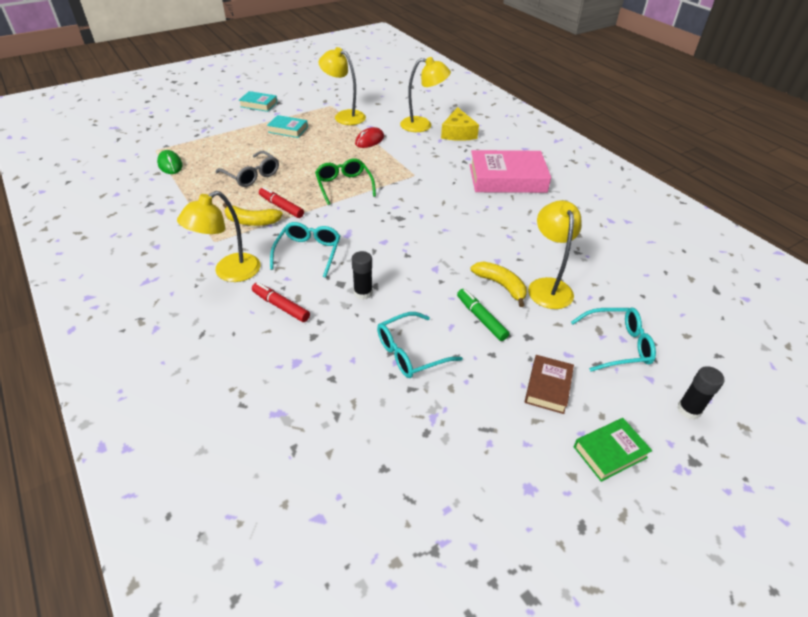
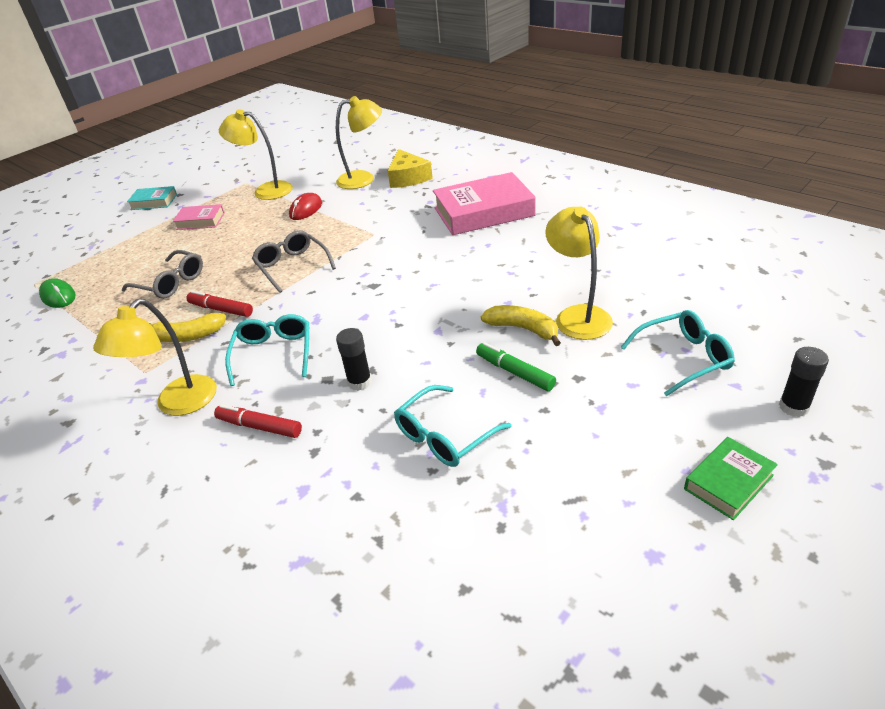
camera: 10 degrees left, 5 degrees down
(288, 130) = (200, 221): turquoise book -> pink book
(344, 185) = (292, 266): green glasses -> grey glasses
(548, 387) = (625, 428): brown book -> none

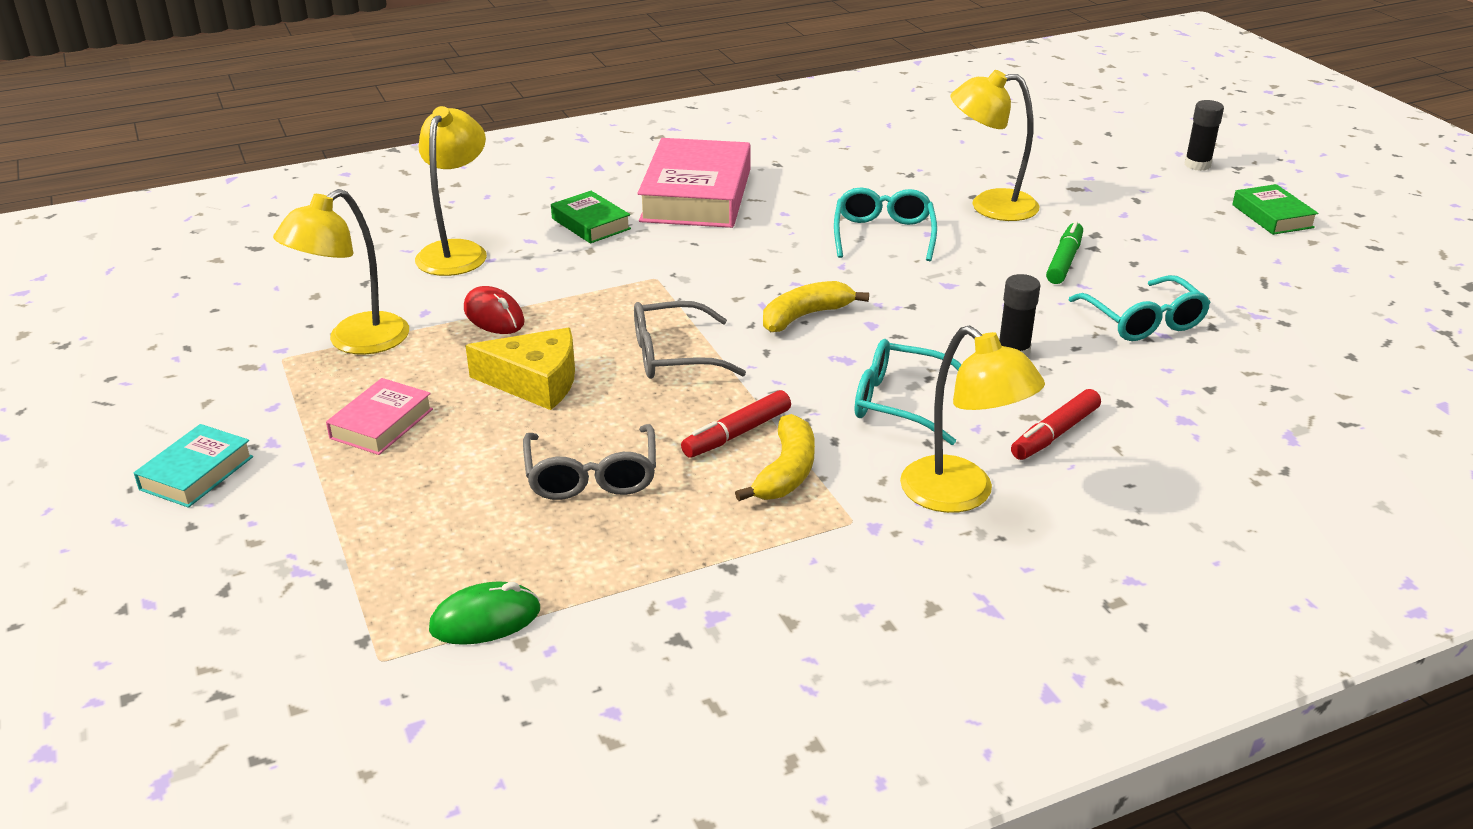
camera: 70 degrees left, 5 degrees down
(171, 283) = (591, 476): grey glasses -> grey glasses turned 120 degrees clockwise
(408, 178) = (510, 219): yellow cheese -> yellow cheese (535, 382)
(421, 197) = (591, 224): none -> green book
(515, 372) = (1064, 261): green marker -> green marker turned 135 degrees clockwise
(523, 329) = (989, 238): yellow banana -> yellow banana (805, 316)
(683, 358) = (1101, 182): turquoise glasses -> turquoise glasses (883, 234)

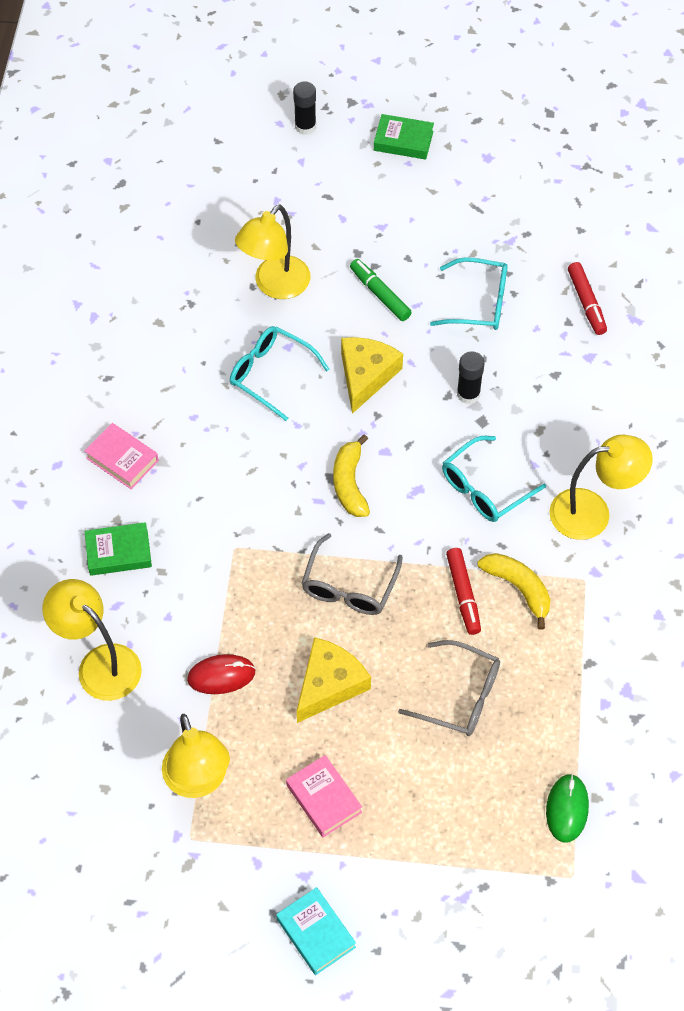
camera: 60 degrees left, 25 degrees up
(696, 195) = (122, 459): pink book -> pink book, size x0.51
(952, 284) = (366, 375): none -> yellow cheese
(1055, 434) = (564, 429): red marker -> red marker (586, 302)

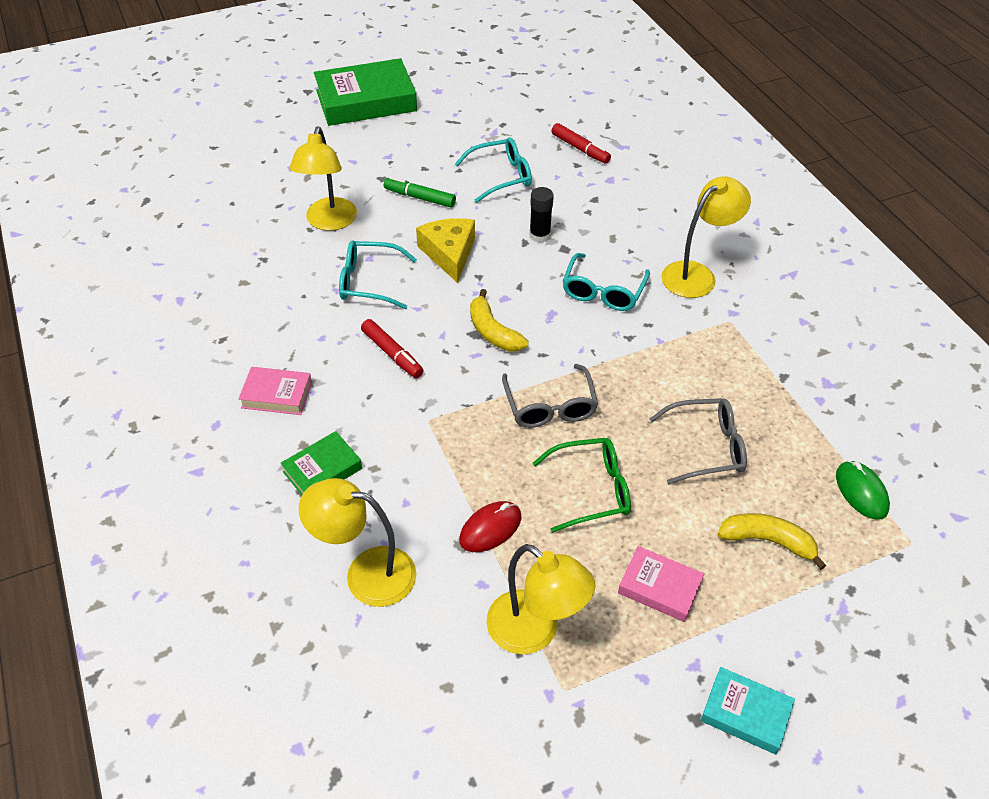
camera: 30 degrees left, 10 degrees down
(305, 126) = (281, 116): black glue stick -> none
(329, 684) = (591, 490): yellow cheese -> green glasses
(403, 141) = (366, 101): green book -> green book, size x1.96
(463, 594) = (647, 371): red marker -> red marker (392, 353)
(518, 588) = (686, 348): yellow banana -> yellow banana (767, 541)

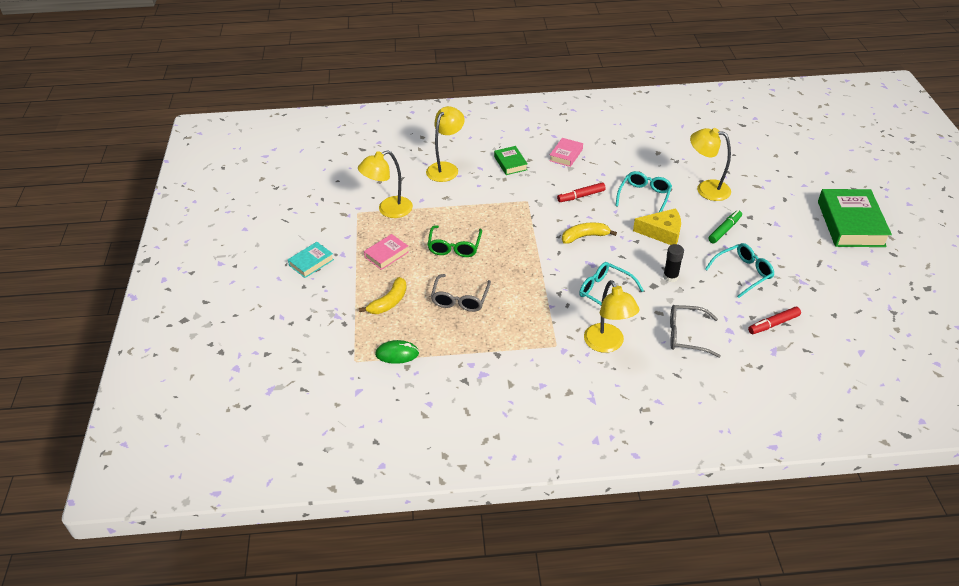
camera: 110 degrees right, 5 degrees down
(490, 529) = (449, 208): red mouse -> none
(501, 176) = (743, 273): turquoise glasses -> turquoise glasses turned 120 degrees counterclockwise
(550, 406) = (517, 246): grey glasses -> grey glasses (686, 335)

